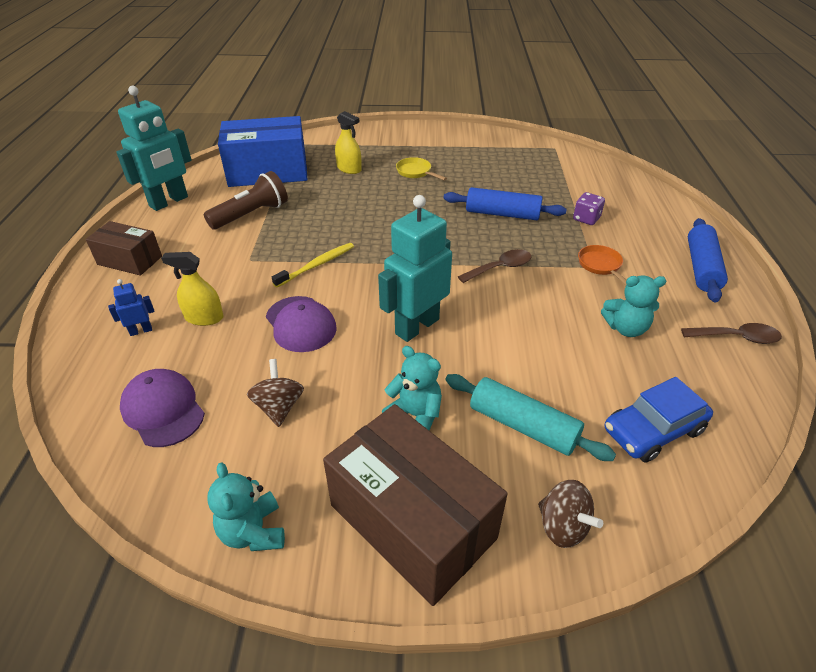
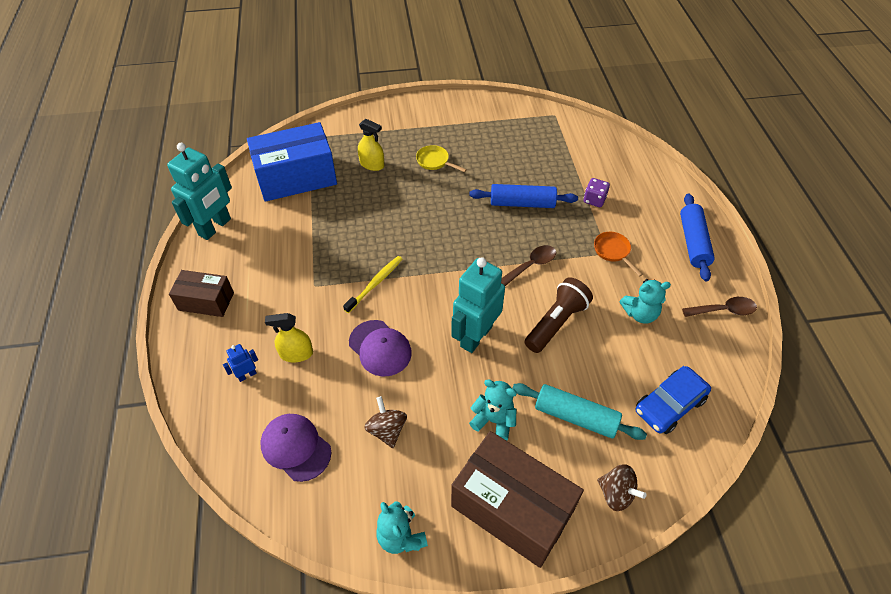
camera: 10 degrees left, 10 degrees up
(251, 215) = (298, 233): brown flashlight -> brown flashlight (556, 323)

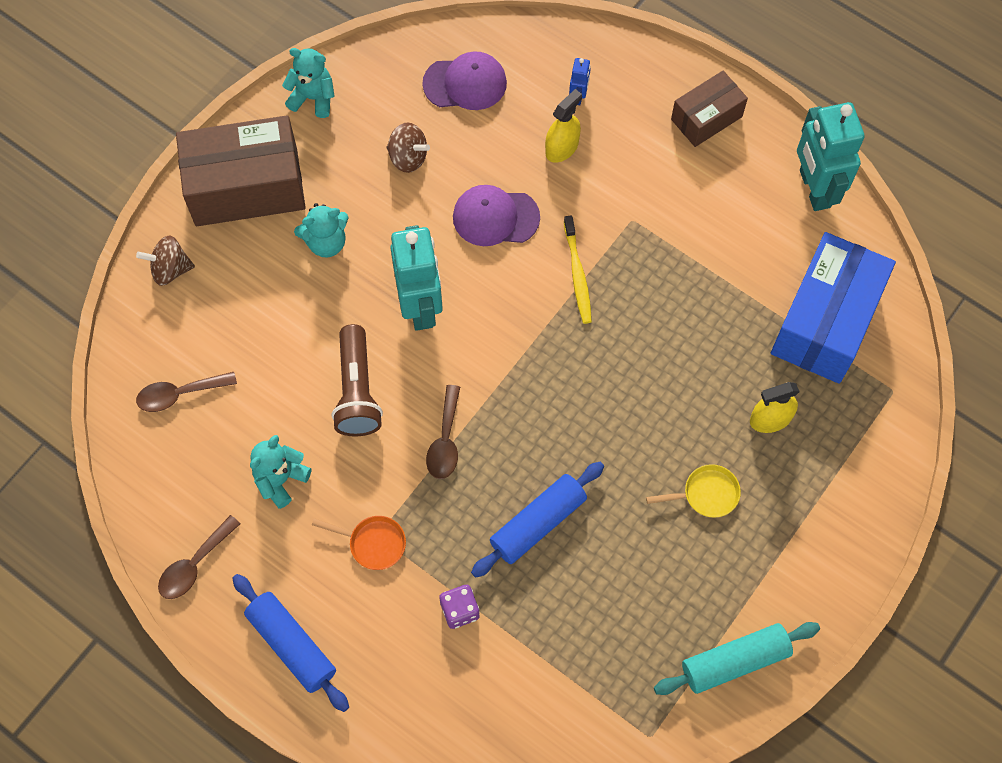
camera: 135 degrees right, 15 degrees up
(575, 416) = (257, 308): turquoise rolling pin -> turquoise rolling pin (734, 661)
(669, 405) = (179, 394): blue car -> brown spoon

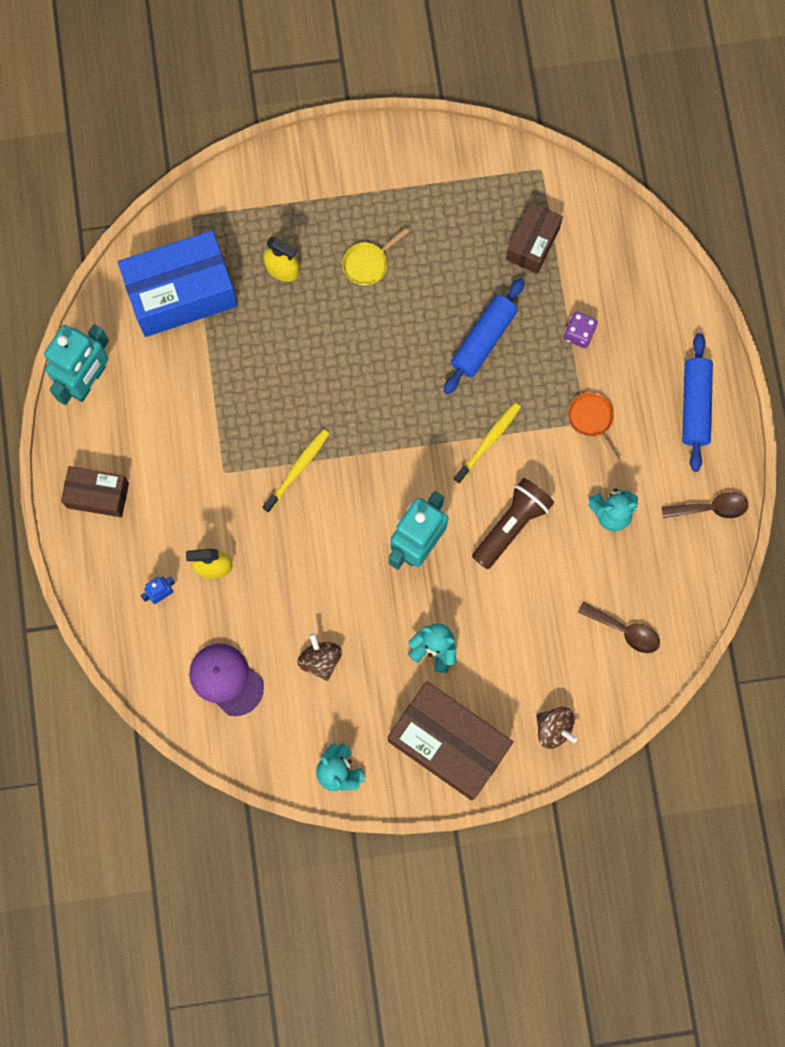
camera: 135 degrees left, 10 degrees up
(445, 441) = (489, 441): brown spoon -> yellow toothbrush
(495, 217) = (308, 559): purple cap -> none
(538, 523) = (483, 340): blue rolling pin -> blue rolling pin turned 60 degrees counterclockwise
(585, 655) = (532, 243): none -> brown box
(706, 494) = (368, 263): yellow pan -> yellow pan turned 75 degrees counterclockwise
(734, 661) = (453, 163): turquoise rolling pin -> none

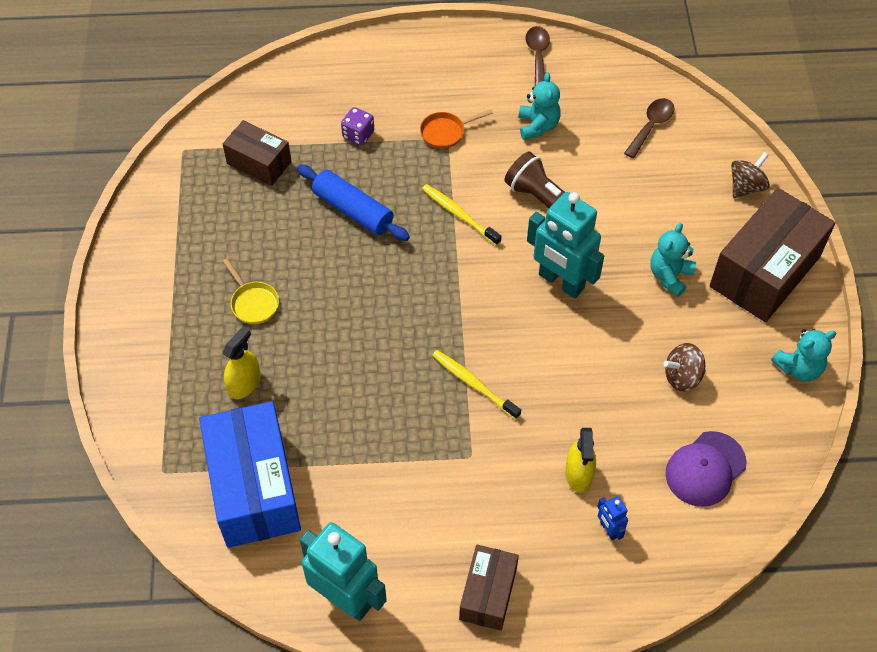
camera: 85 degrees left, 20 degrees down
(695, 405) = (440, 57): blue rolling pin -> none

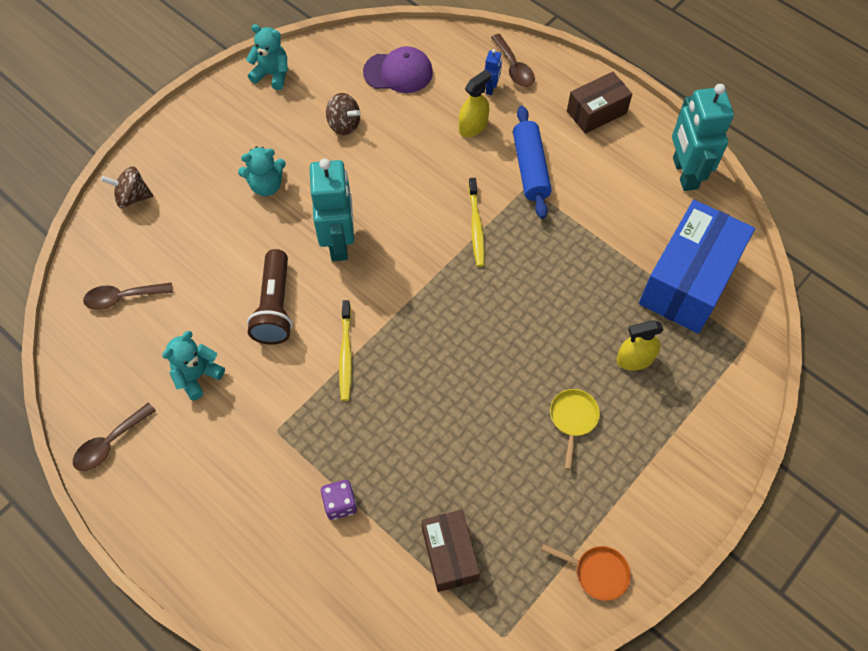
camera: 135 degrees left, 5 degrees up
(353, 210) = (419, 432): blue rolling pin -> blue rolling pin (530, 168)
(446, 132) = (270, 437): orange pan -> orange pan (597, 572)
(614, 574) = (514, 67): none -> brown spoon
(764, 271) = (207, 138): brown box -> none

